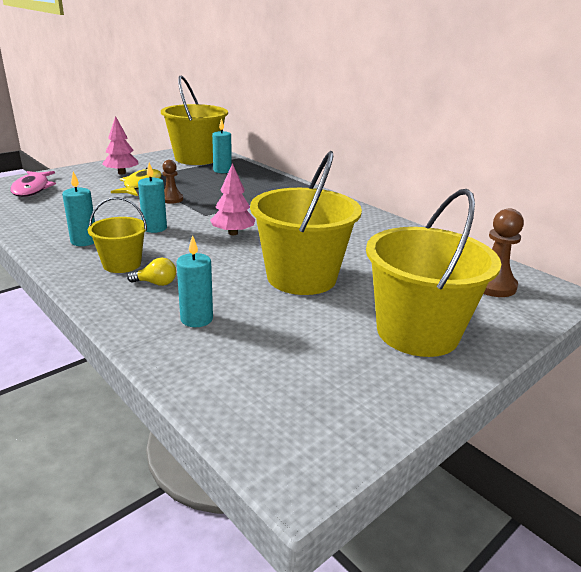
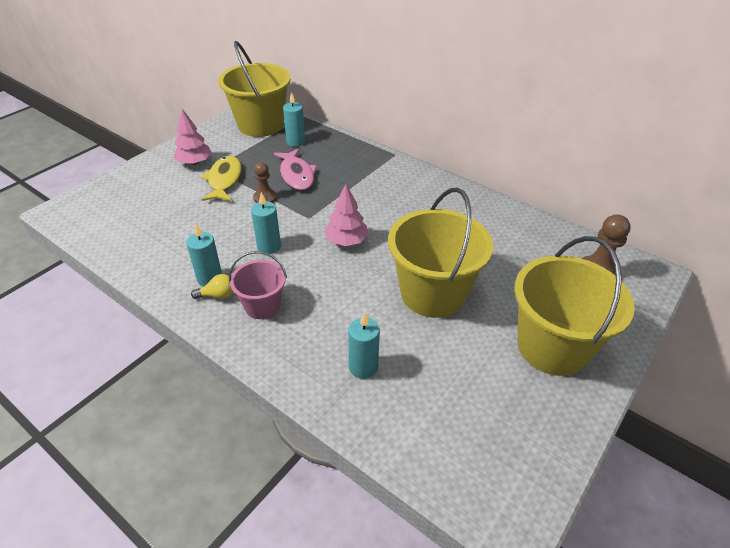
camera: 10 degrees left, 15 degrees up
(32, 189) = (114, 205): pink fish -> pink fish (296, 175)
(122, 264) = (262, 306): yellow bucket -> pink bucket
(156, 283) = (306, 326): yellow light bulb -> yellow light bulb (218, 295)

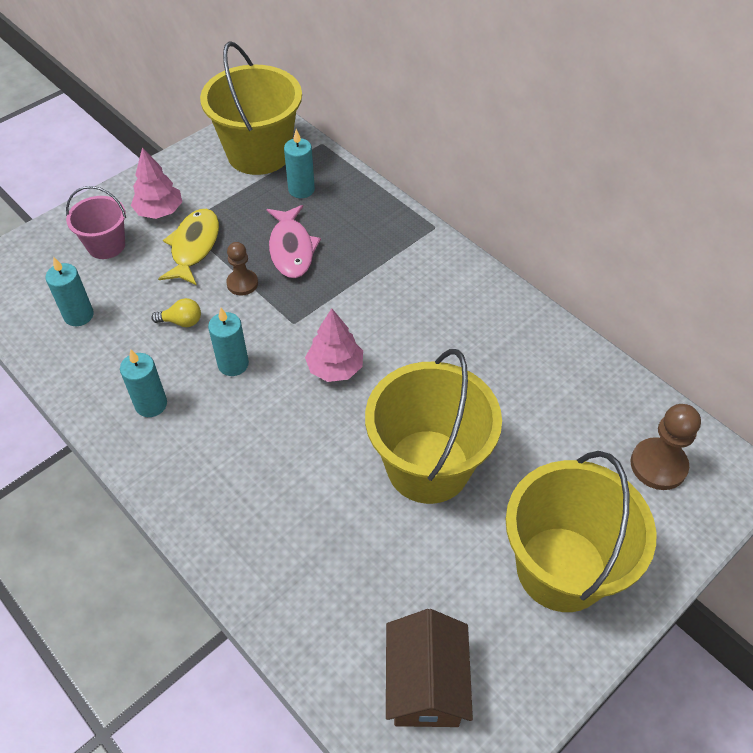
camera: 10 degrees right, 10 degrees up
(218, 295) = (157, 431): yellow light bulb -> yellow light bulb (182, 321)
(262, 306) = (209, 454): pink bucket -> pink bucket (106, 245)
(363, 367) = (314, 561): turquoise candle -> turquoise candle (79, 315)
(476, 442) = (426, 684): none -> brown house

